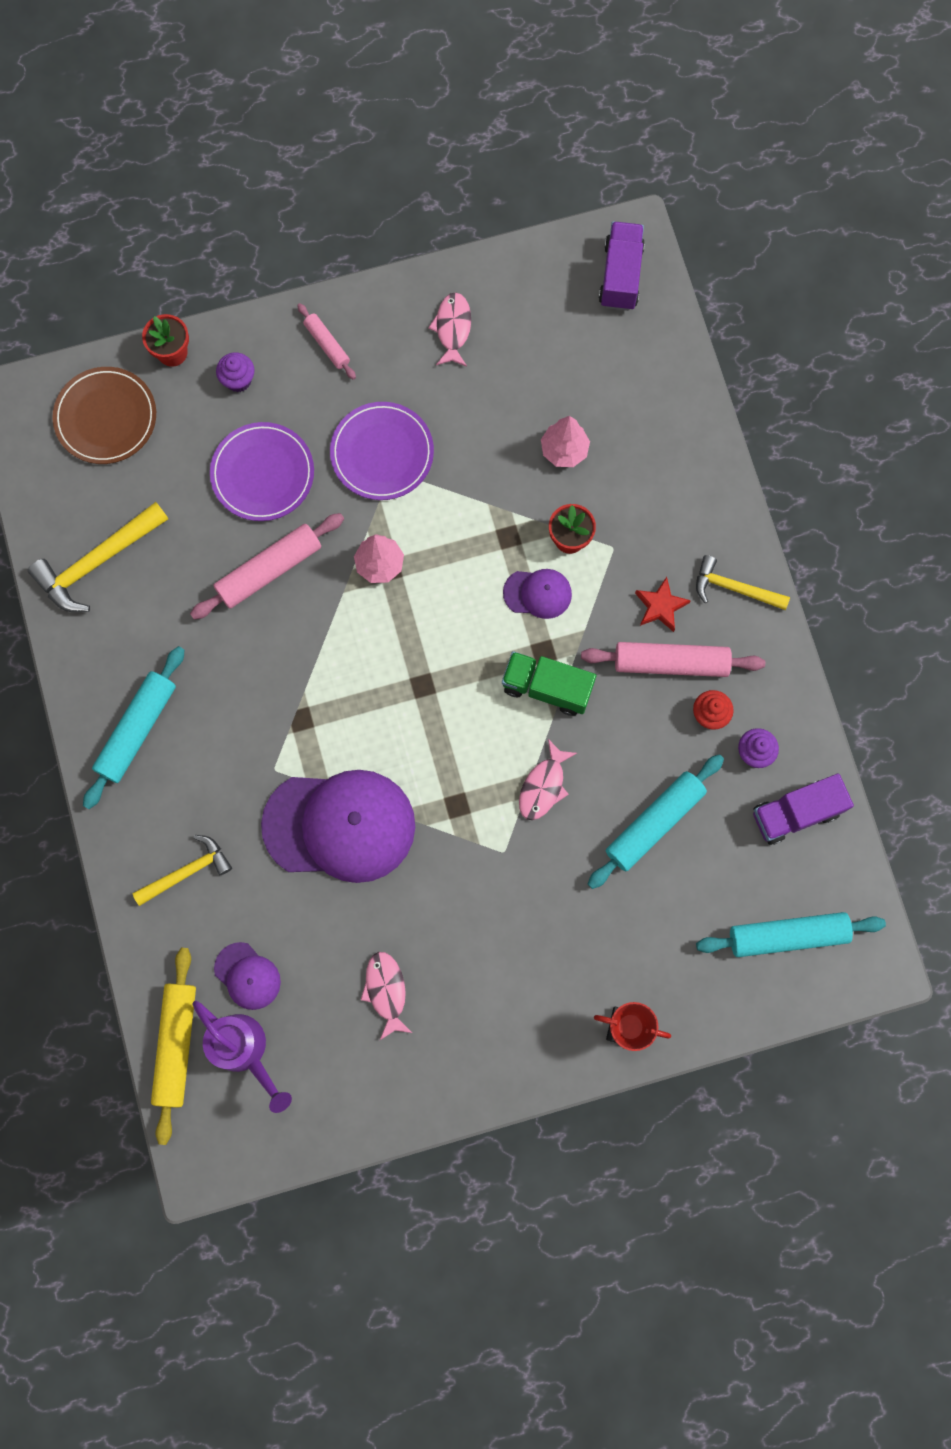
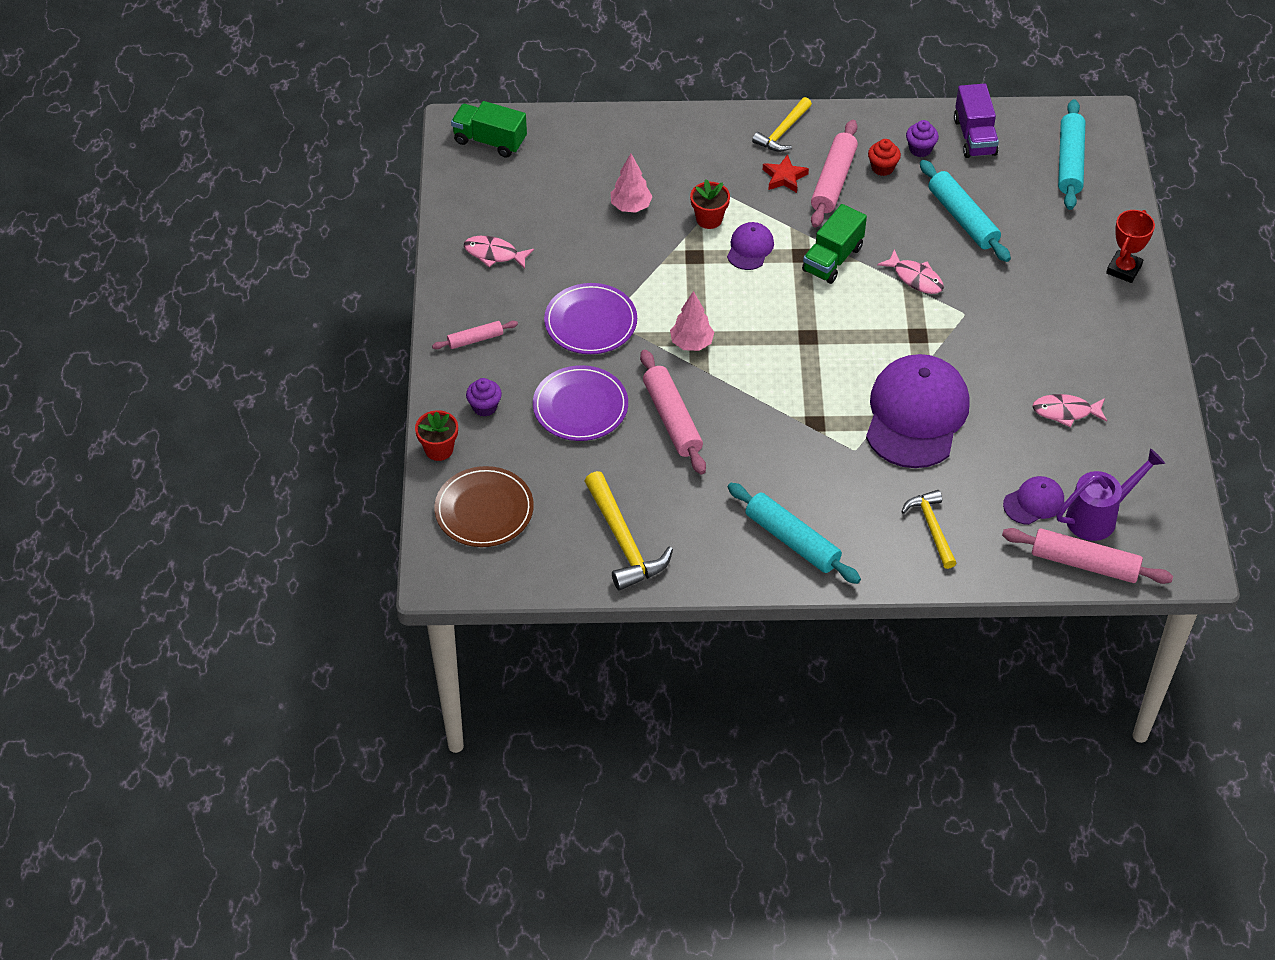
camera: 75 degrees left, 25 degrees down
(176, 1044) = (1084, 563): yellow rolling pin -> pink rolling pin
(620, 276) = (490, 141): purple truck -> green truck

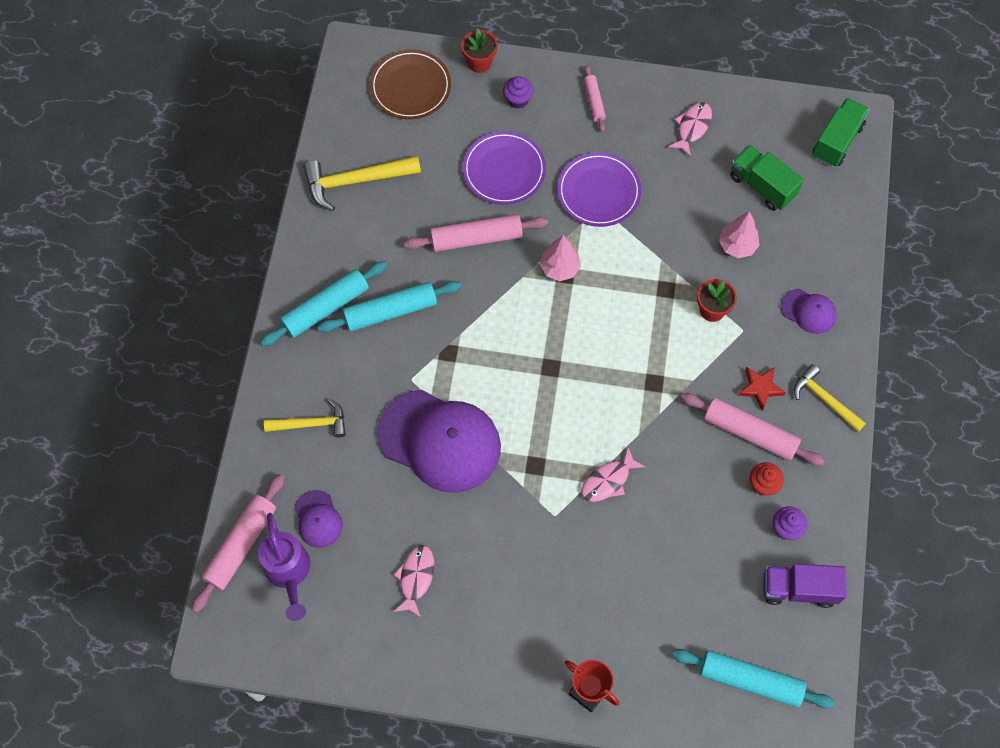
camera: 100 degrees right, 15 degrees up
(750, 248) = (669, 339): purple cap -> purple cap (808, 311)
(832, 259) = (644, 409): green truck -> green truck (762, 186)
(963, 218) = (682, 546): turquoise rolling pin -> turquoise rolling pin (391, 311)

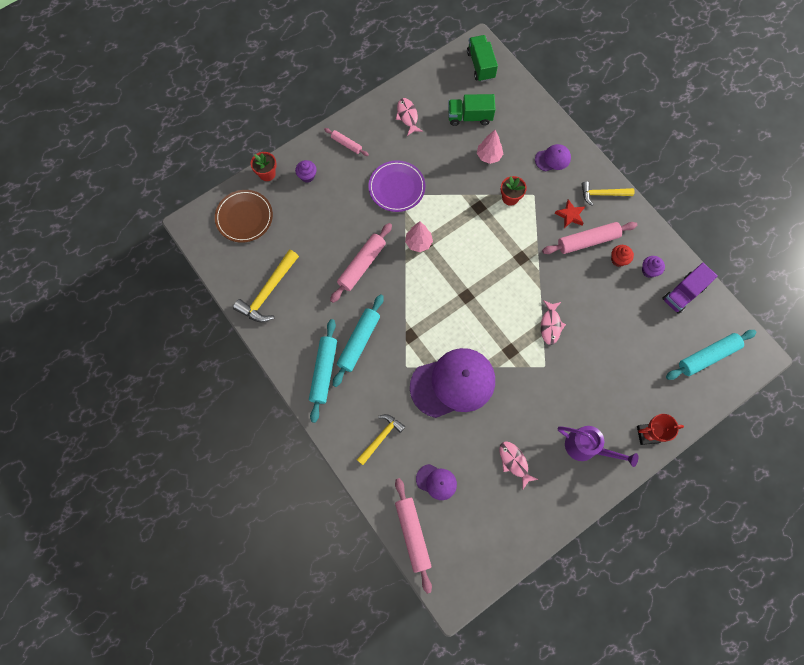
camera: 45 degrees left, 5 degrees up
(289, 572) = (451, 523): purple watering can -> purple watering can (586, 447)
(504, 170) = (339, 218): purple plate -> none

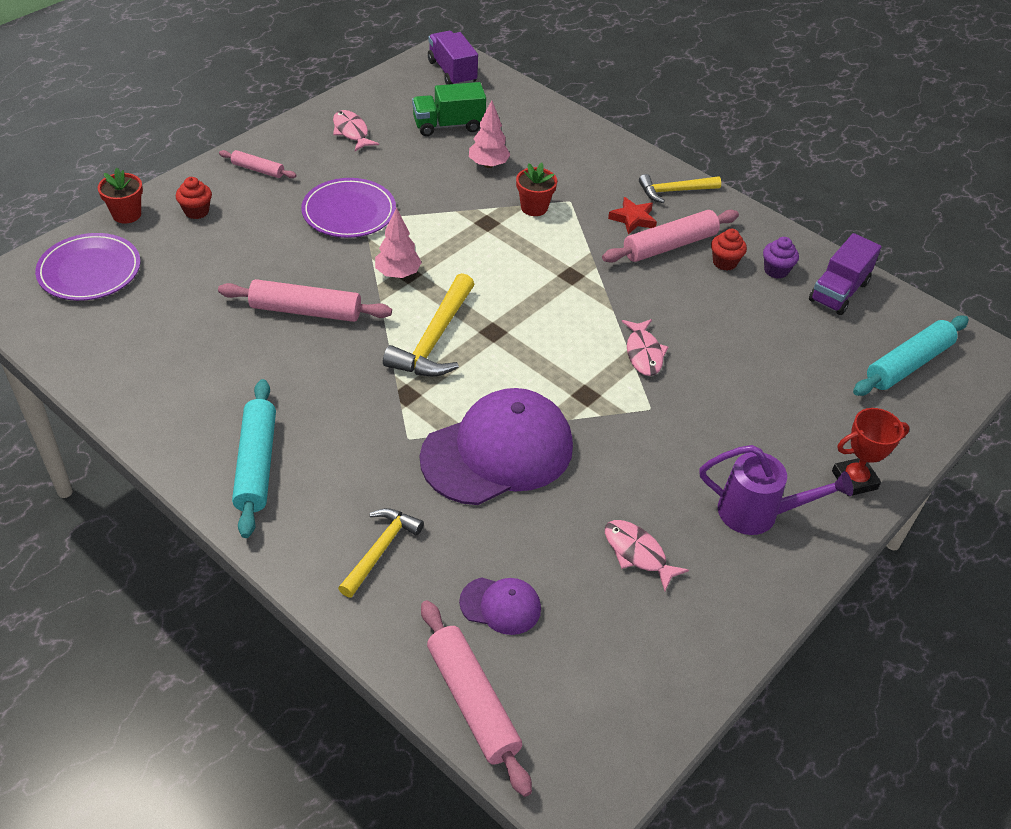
camera: 15 degrees left, 25 degrees down
(244, 217) = (89, 271): brown plate -> purple plate
(268, 292) = (140, 363): yellow hammer -> yellow hammer (434, 339)
(307, 176) = (196, 211): purple cupcake -> red cupcake
(359, 342) = (316, 414): turquoise rolling pin -> none
(362, 265) = (306, 311): pink rolling pin -> pink rolling pin turned 75 degrees clockwise
(480, 65) = (452, 72): green truck -> purple truck
(552, 159) = (587, 159): purple cap -> none

